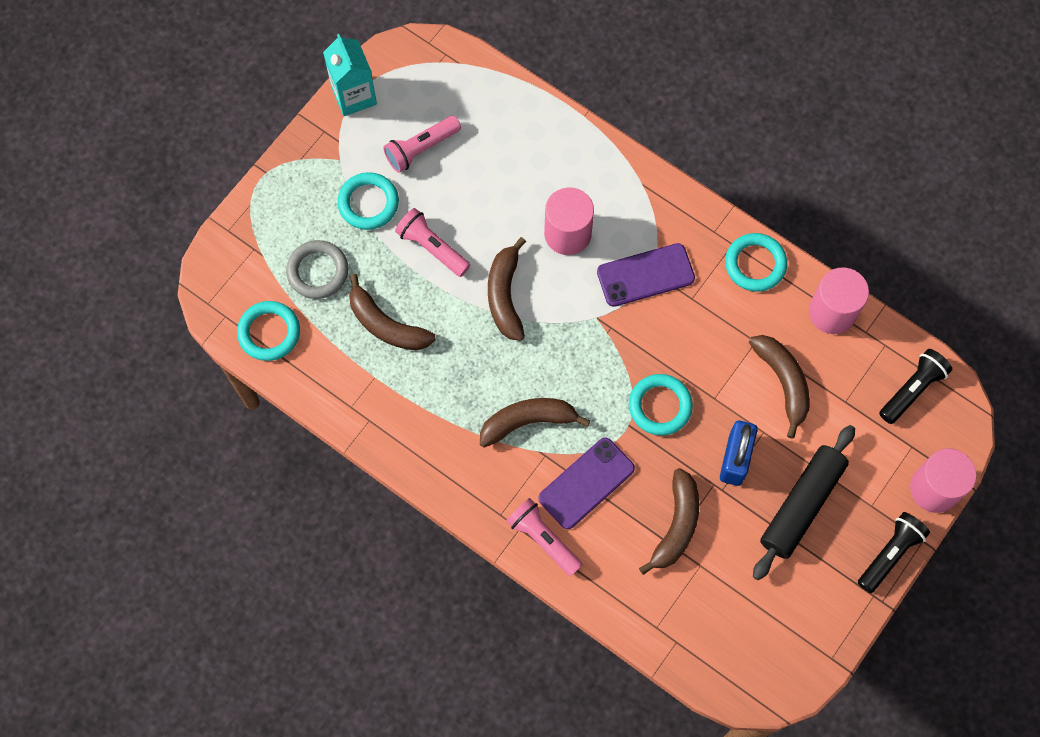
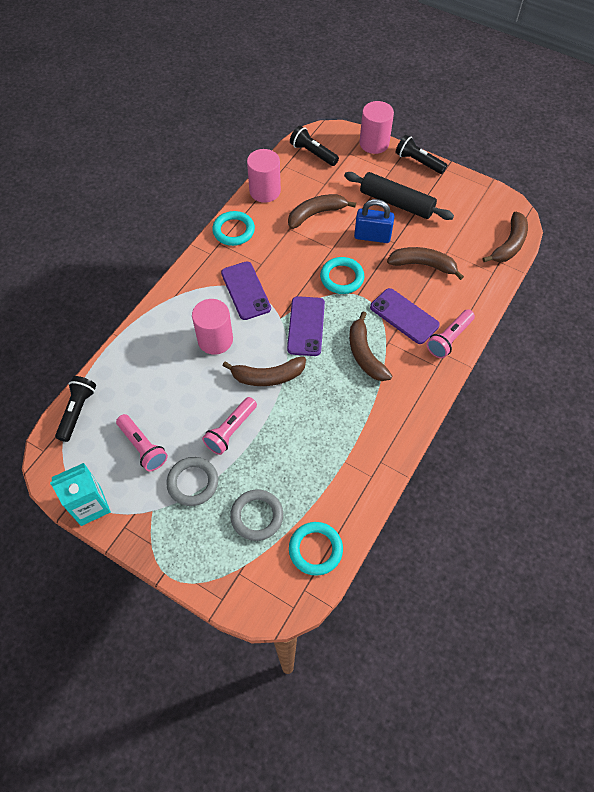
camera: 95 degrees left, 10 degrees down
(368, 203) = (193, 482): turquoise ring -> grey ring
(386, 325) = (299, 457): brown banana -> brown banana (509, 244)
(477, 76) = (77, 411): none -> black flashlight
(580, 349) = (306, 326): none -> purple phone

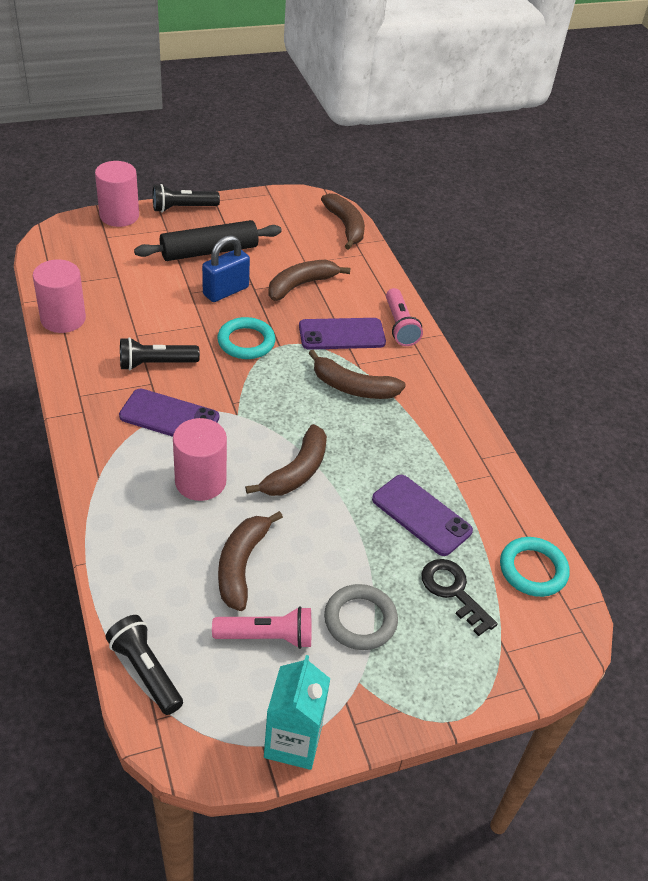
camera: 55 degrees left, 15 degrees down
(231, 430) = (329, 544): pink flashlight -> none
(233, 231) = (79, 374): turquoise ring -> none
(257, 516) = (453, 591): grey ring -> black key
(306, 326) = (270, 404): purple phone -> purple phone (421, 515)
(313, 153) = (68, 257): black flashlight -> black flashlight (155, 364)
(316, 214) = (146, 306): brown banana -> brown banana (241, 565)

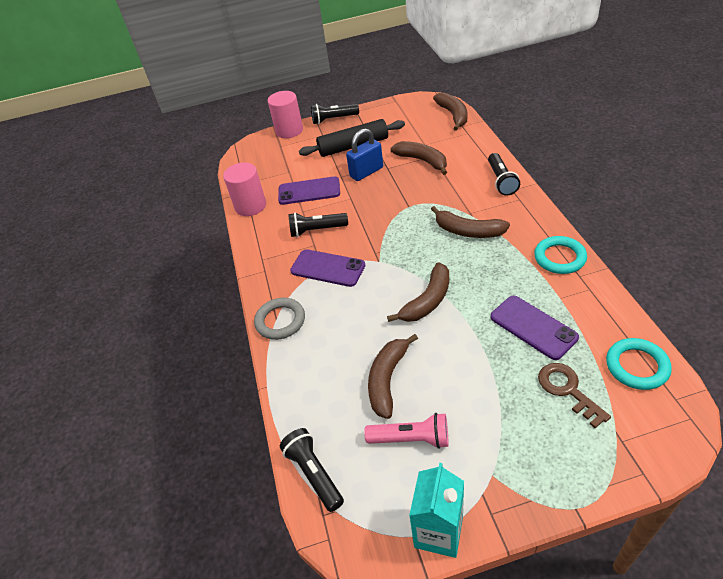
camera: 15 degrees right, 0 degrees up
(200, 481) = (353, 315): pink cylinder -> none
(246, 342) = (383, 207): turquoise ring -> turquoise ring (559, 258)
(301, 285) = (422, 161): brown banana -> brown banana turned 75 degrees clockwise
(342, 334) = (456, 192): purple phone -> purple phone (309, 191)
(360, 620) = (489, 420): grey ring -> grey ring (280, 321)
(399, 326) = (501, 181): pink flashlight -> black flashlight
(453, 591) = (567, 390): black key -> brown key

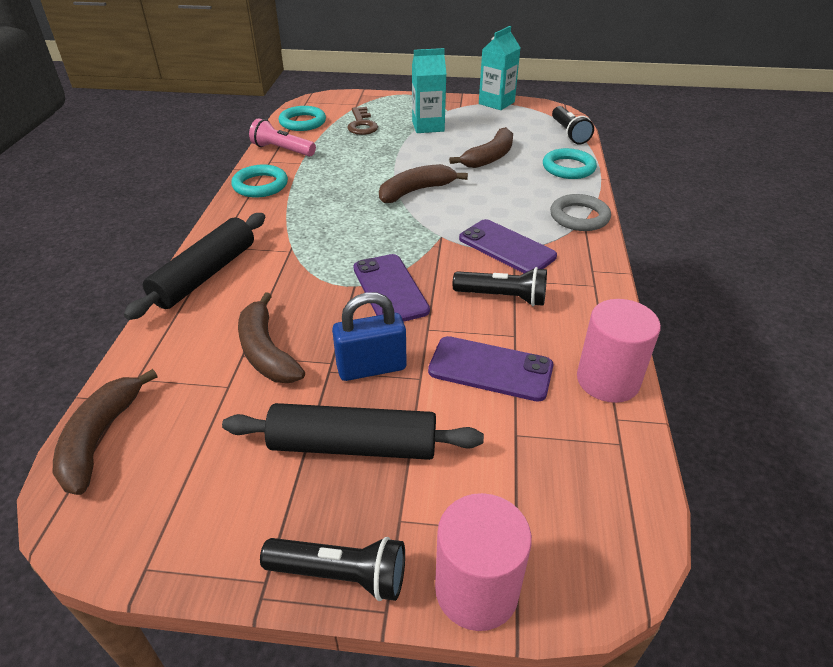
camera: 165 degrees left, 5 degrees down
(301, 392) = (568, 168): none -> turquoise ring
(411, 439) = (490, 131): pink flashlight -> pink flashlight (282, 150)
(468, 231) = (315, 233): brown banana -> none
(489, 418) = (428, 126): none -> turquoise carton
(501, 181) = (205, 275): black flashlight -> black rolling pin
(533, 327) = (345, 154): purple phone -> purple phone (390, 289)

